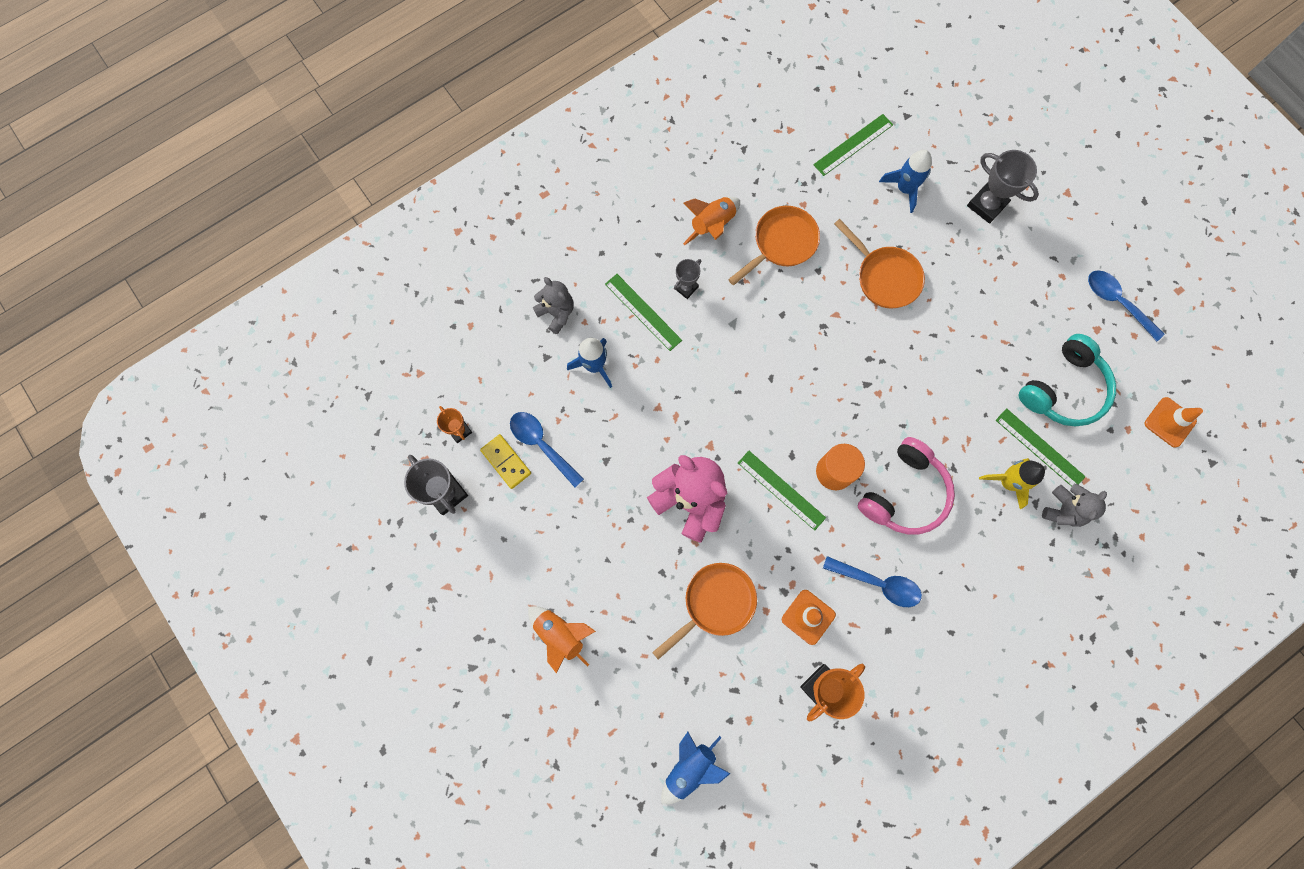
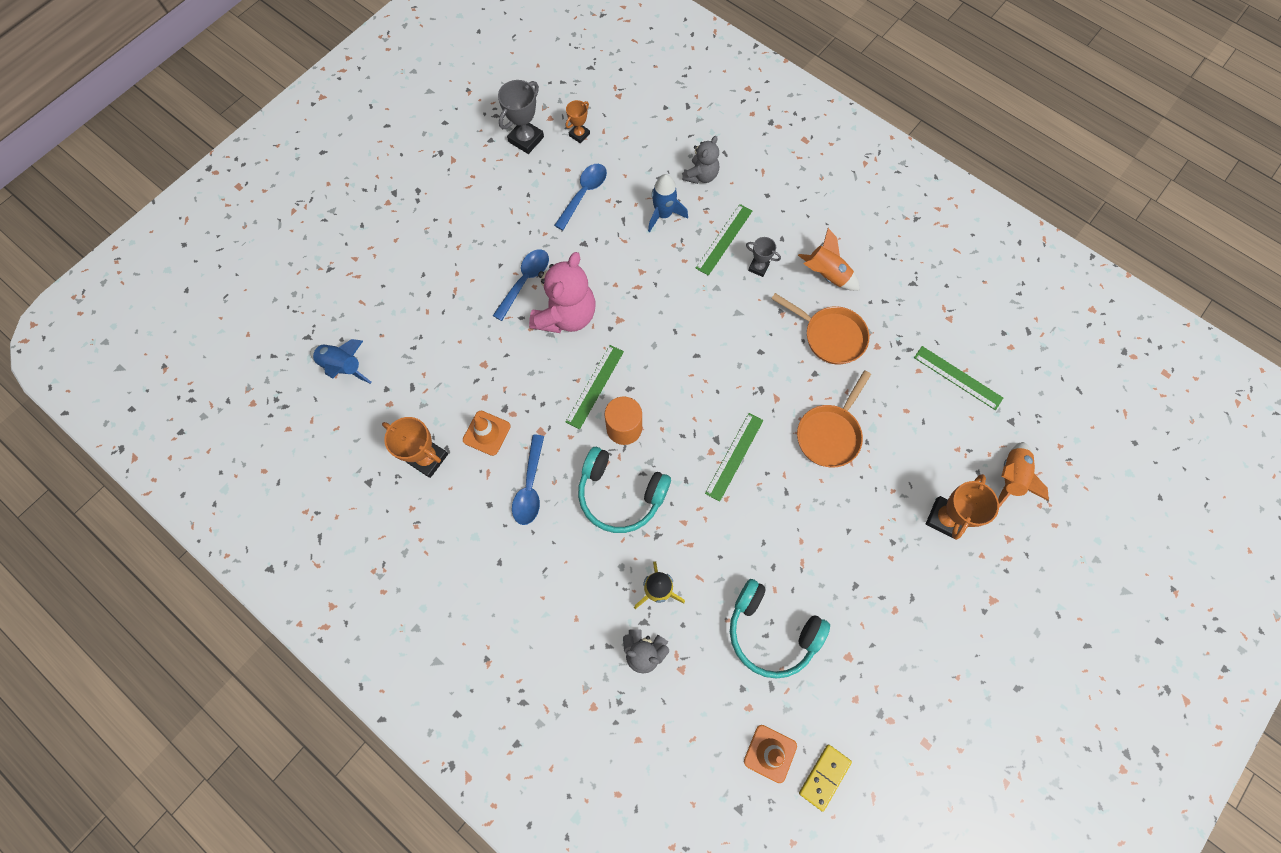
camera: 75 degrees right, 5 degrees down
(506, 462) = (563, 173): yellow domino -> yellow domino (824, 777)
(560, 634) = (432, 246): orange rocket -> orange rocket (1010, 477)
(715, 603) = (482, 355): orange pan -> none
(904, 189) = (930, 434): blue rocket -> none
(904, 493) = (620, 494): pink headphones -> turquoise headphones
(986, 205) = (944, 518): grey trophy -> orange trophy
(1039, 448) = (701, 616): green ruler -> green ruler (734, 456)
(1117, 302) = (886, 674): blue spoon -> blue spoon (525, 281)

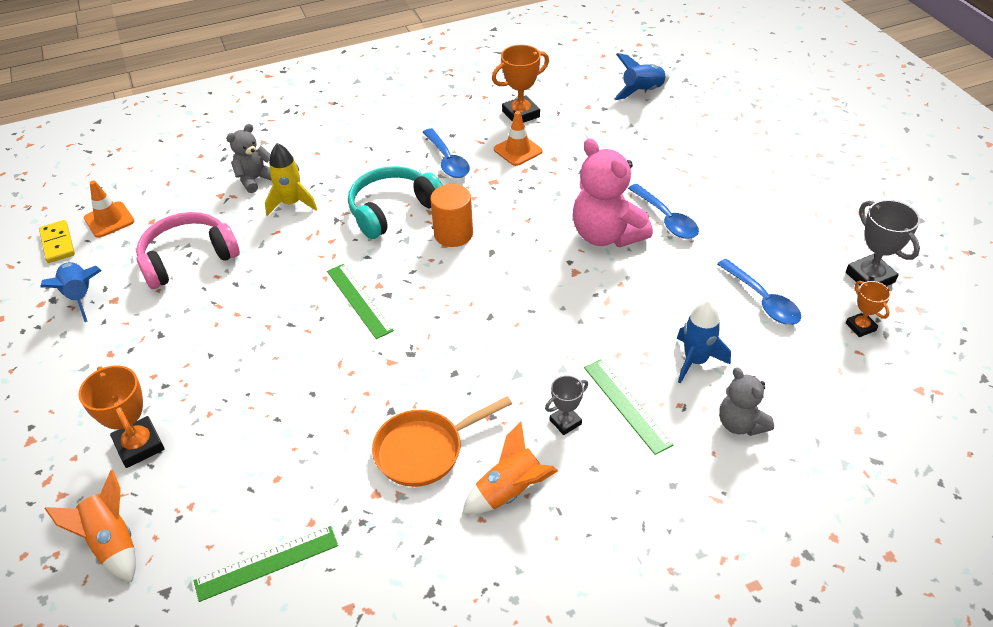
camera: 120 degrees right, 25 degrees down
(530, 487) = (447, 160): blue spoon -> blue spoon turned 150 degrees counterclockwise
(594, 386) = (512, 229): green ruler -> none
(771, 631) = (188, 258): turquoise headphones -> pink headphones
(830, 434) = (314, 389): orange pan -> none
(862, 691) = (80, 296): none -> blue rocket

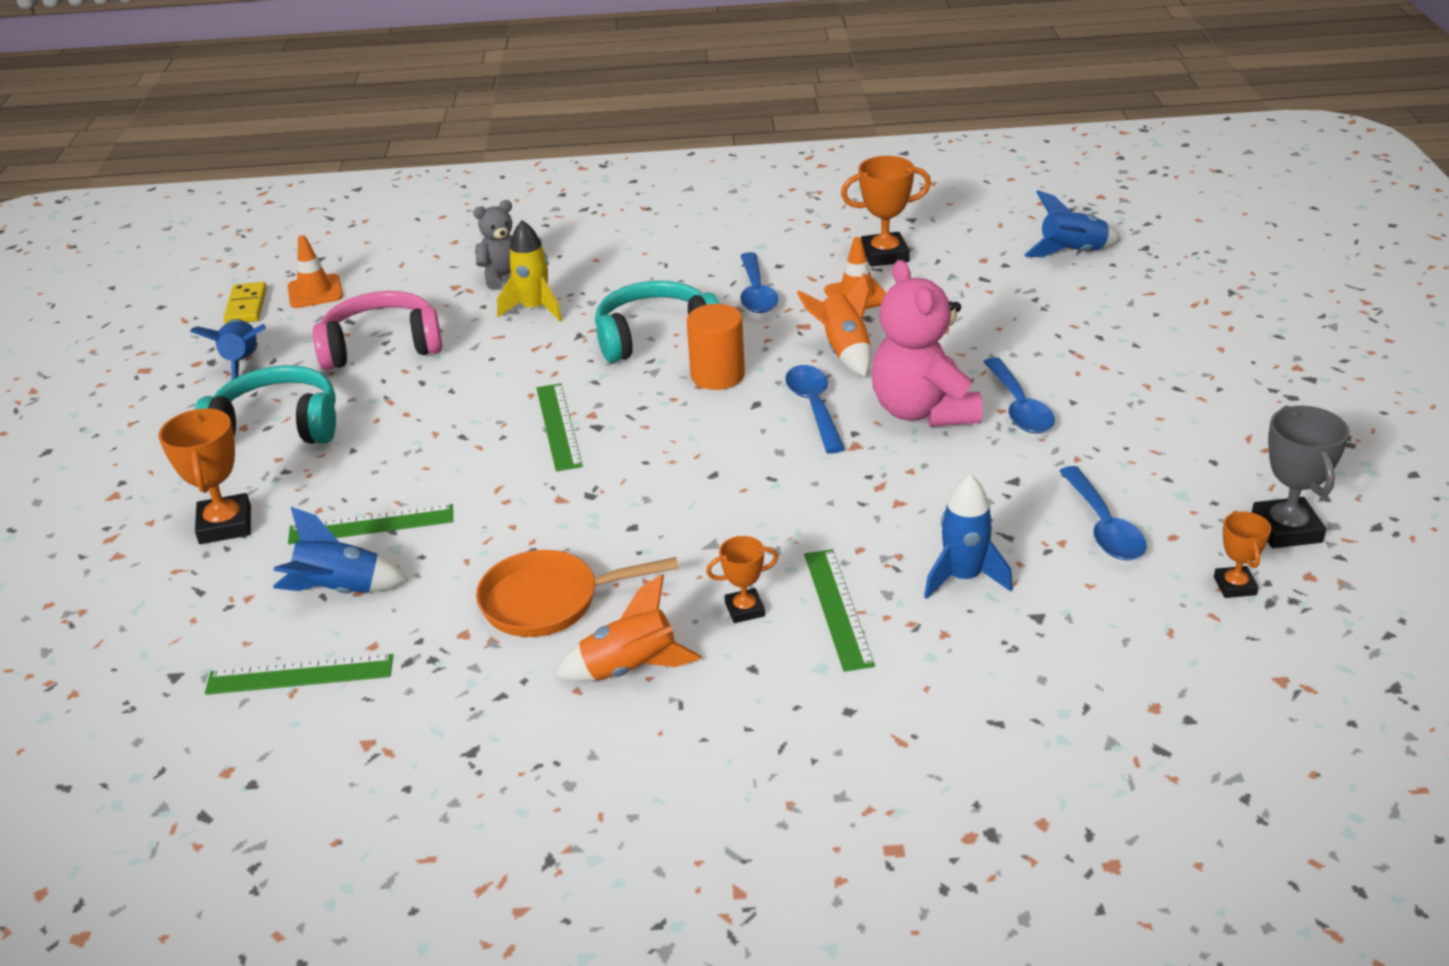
camera: 20 degrees right, 10 degrees down
(112, 542) = (145, 614): orange rocket -> orange rocket (844, 351)
(138, 347) = (277, 426): none -> turquoise headphones
(257, 417) = (371, 524): none -> green ruler
(261, 481) = (340, 590): none -> blue rocket
(533, 247) = (814, 407): none -> blue spoon
(565, 422) = (744, 609): grey trophy -> orange trophy
(740, 424) = (985, 663): grey teddy bear -> none

